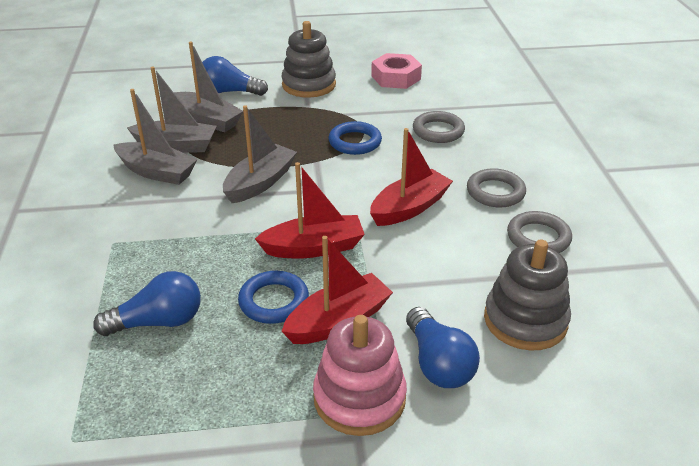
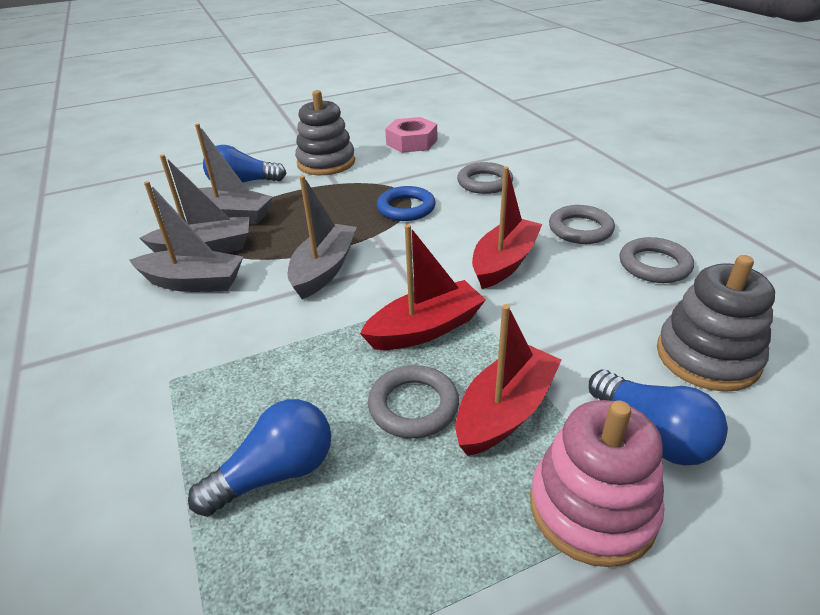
camera: 15 degrees left, 0 degrees up
(274, 301) = (413, 406): blue ring -> grey ring

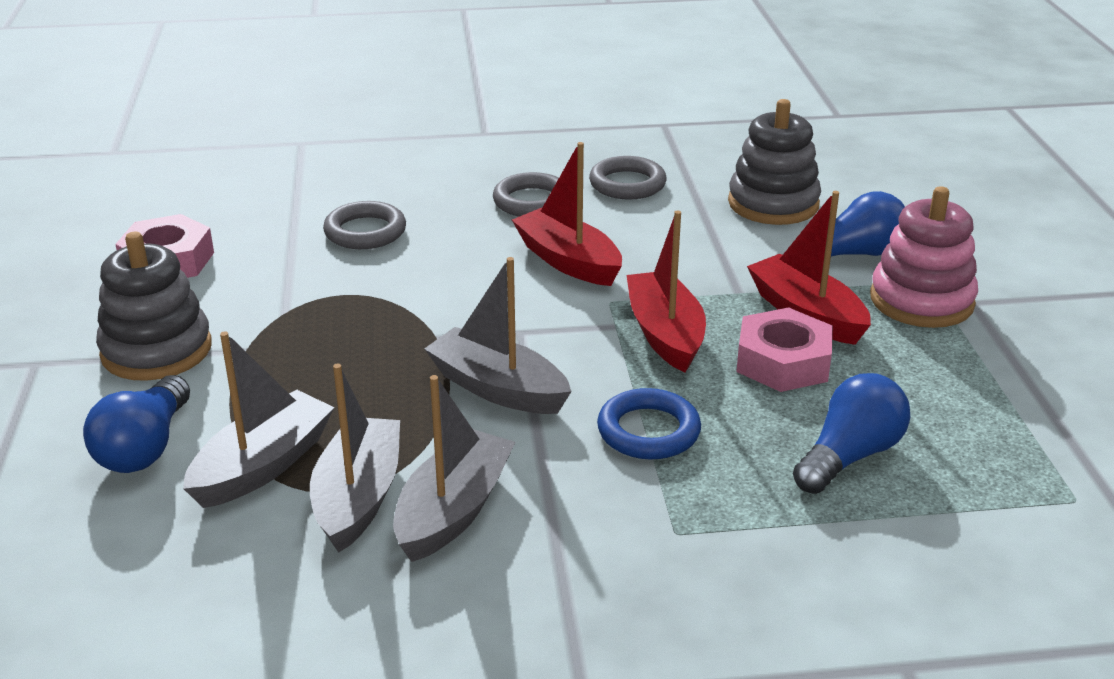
camera: 75 degrees left, 5 degrees down
(276, 473) = (850, 456): blue light bulb -> blue light bulb turned 60 degrees clockwise
(406, 208) = (384, 302): blue ring -> blue ring (648, 431)
(413, 406) = (783, 362): grey ring -> pink nut

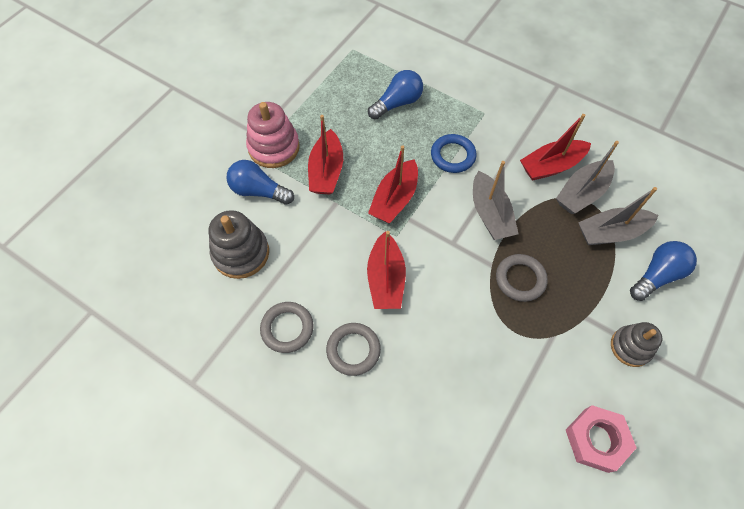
camera: 140 degrees left, 30 degrees up
(156, 350) = (630, 347): grey stacking toy -> grey stacking toy, size x0.66
(365, 232) = (467, 387): grey ring -> grey ring (520, 279)
(454, 510) = (551, 166): grey boat -> red boat
(783, 362) = (367, 154): pink nut -> none
(850, 456) = (397, 103): blue light bulb -> blue light bulb turned 150 degrees clockwise

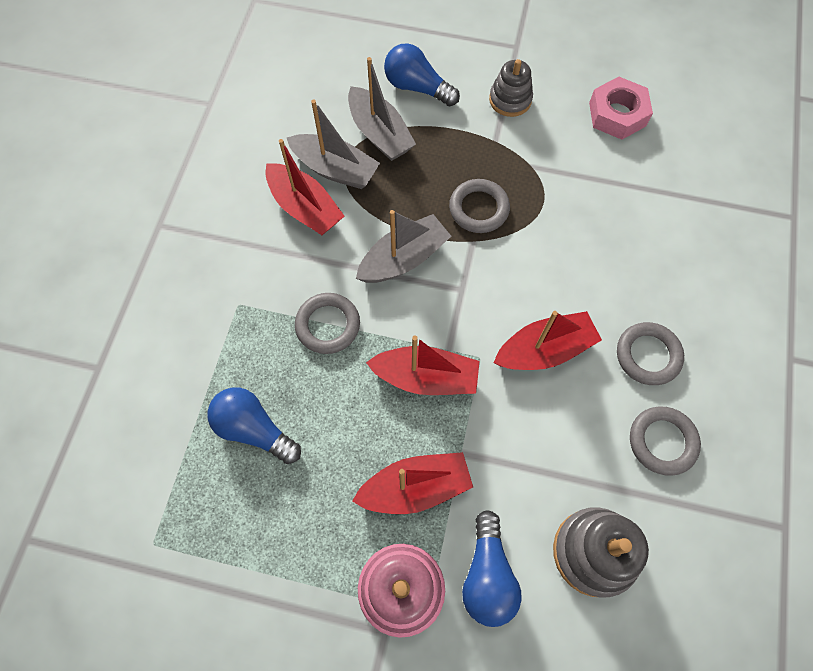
camera: 110 degrees left, 5 degrees up
(453, 156) = (328, 325): blue ring -> grey ring

